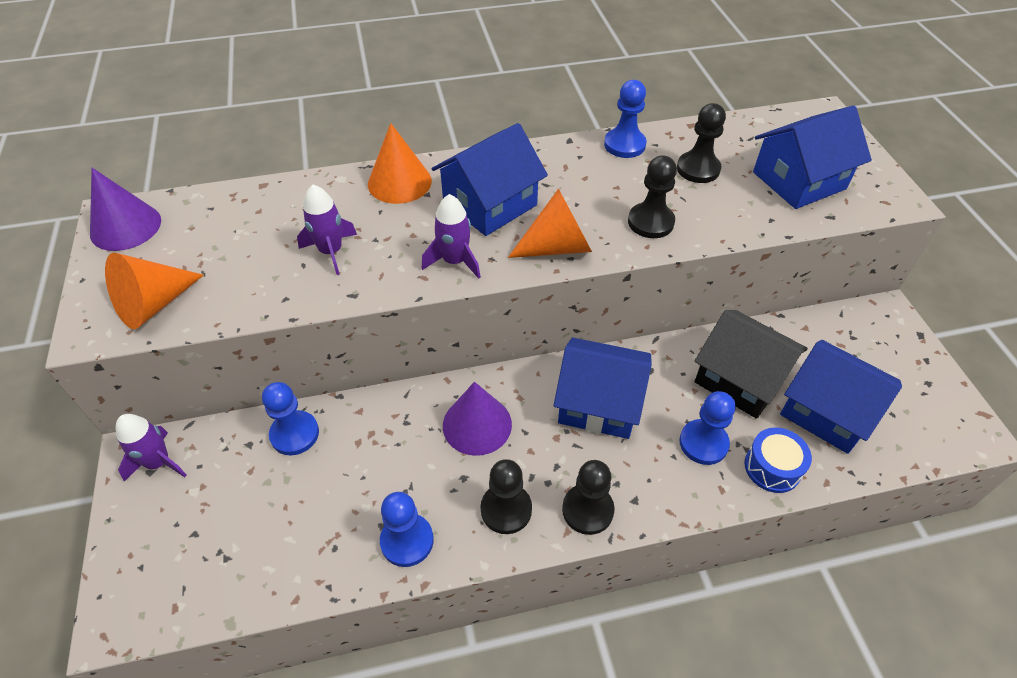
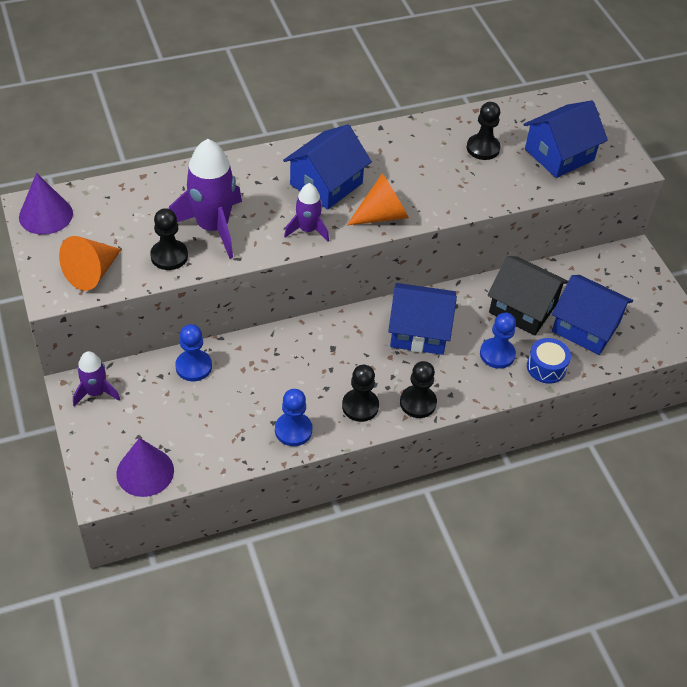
camera: 10 degrees left, 0 degrees up
(331, 251) = (213, 227): purple rocket -> purple rocket, size x1.80
(399, 182) = (252, 169): orange cone -> none
(477, 424) = (330, 352): purple cone -> purple cone (145, 472)
(624, 145) = (424, 130): blue pawn -> none
(650, 222) = (449, 193): black pawn -> black pawn (169, 256)

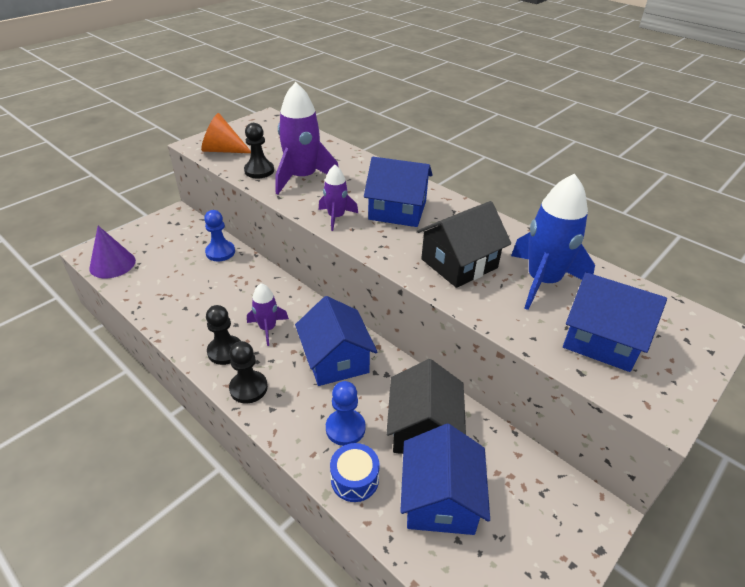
camera: 65 degrees right, 10 degrees down
(46, 215) = (263, 122): purple cone -> none
(95, 392) = (175, 222): purple rocket -> purple rocket (267, 328)
(293, 430) = (181, 321): blue pawn -> none
(382, 215) = (389, 249): orange cone -> none
(431, 182) = (459, 263): none -> black house
(483, 148) = (542, 281): black pawn -> blue rocket

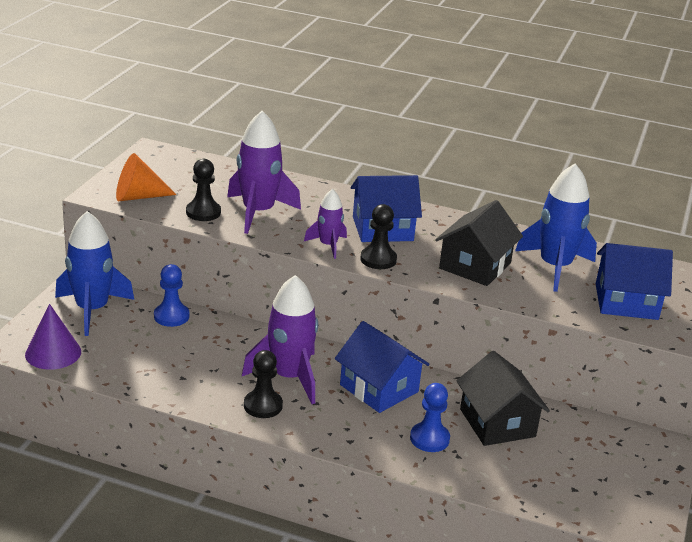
camera: 25 degrees left, 10 degrees down
(169, 235) = (92, 310): none -> blue rocket
(248, 388) = (314, 430): black pawn -> black pawn (378, 259)
(267, 328) = (289, 377): purple rocket -> purple rocket, size x1.80
(354, 479) = (465, 472): blue drum -> none
(440, 499) = (543, 467): blue house -> none

